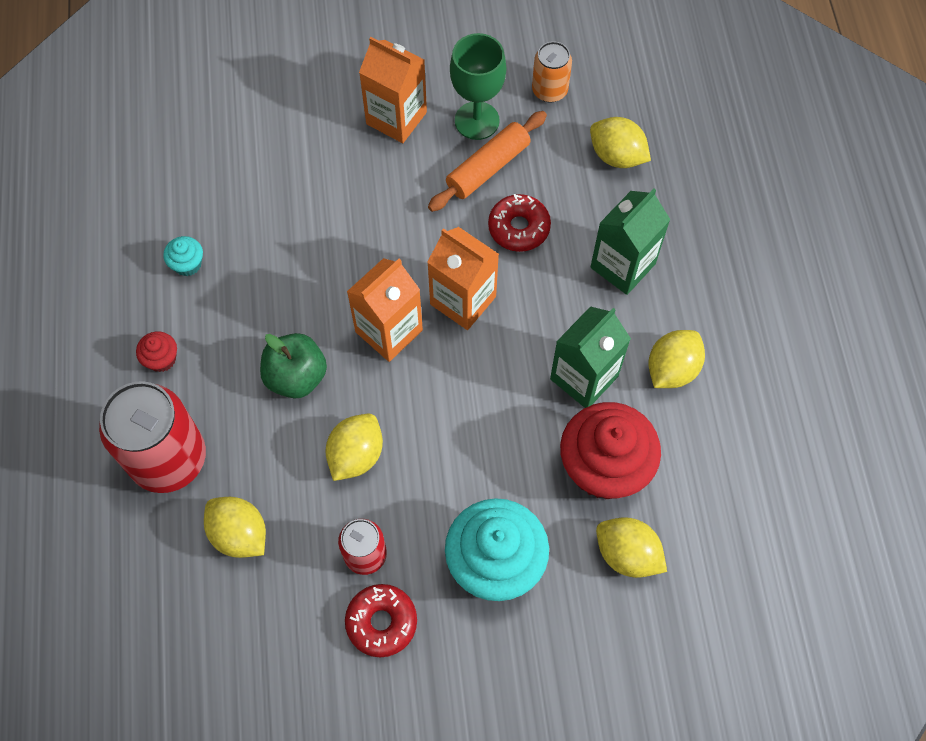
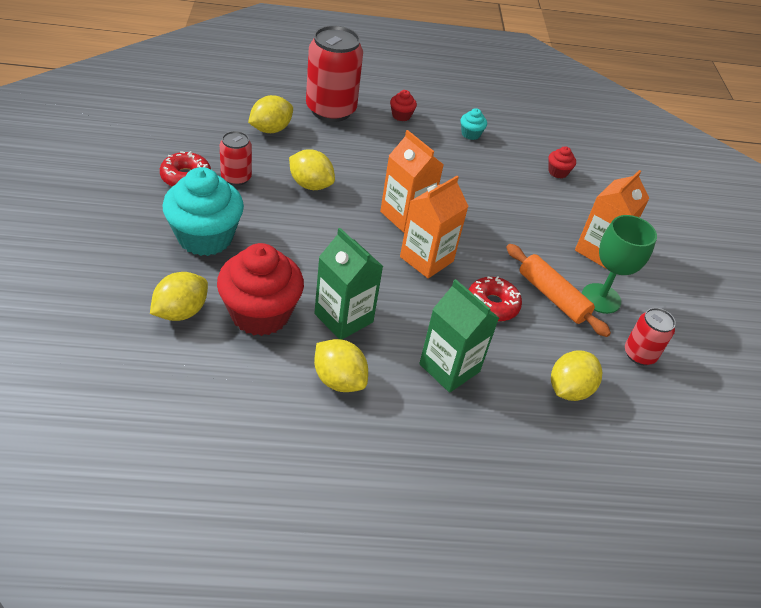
camera: 90 degrees right, 20 degrees down
(251, 157) = (558, 172): none -> red cupcake
(296, 377) = (377, 167): green apple -> none
(549, 90) = (639, 354): orange can -> red can

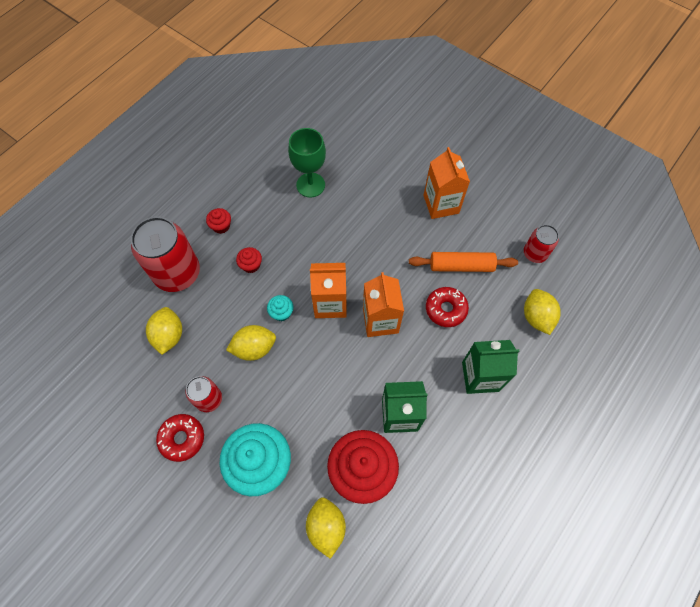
camera: 45 degrees left, 20 degrees up
(339, 380) = (450, 455): yellow lemon -> none
(470, 134) = (276, 193): turquoise cupcake -> turquoise cupcake (281, 313)
(558, 172) = (354, 167): red cupcake -> red cupcake (251, 265)
(601, 298) = (480, 238): green goblet -> green goblet (310, 185)

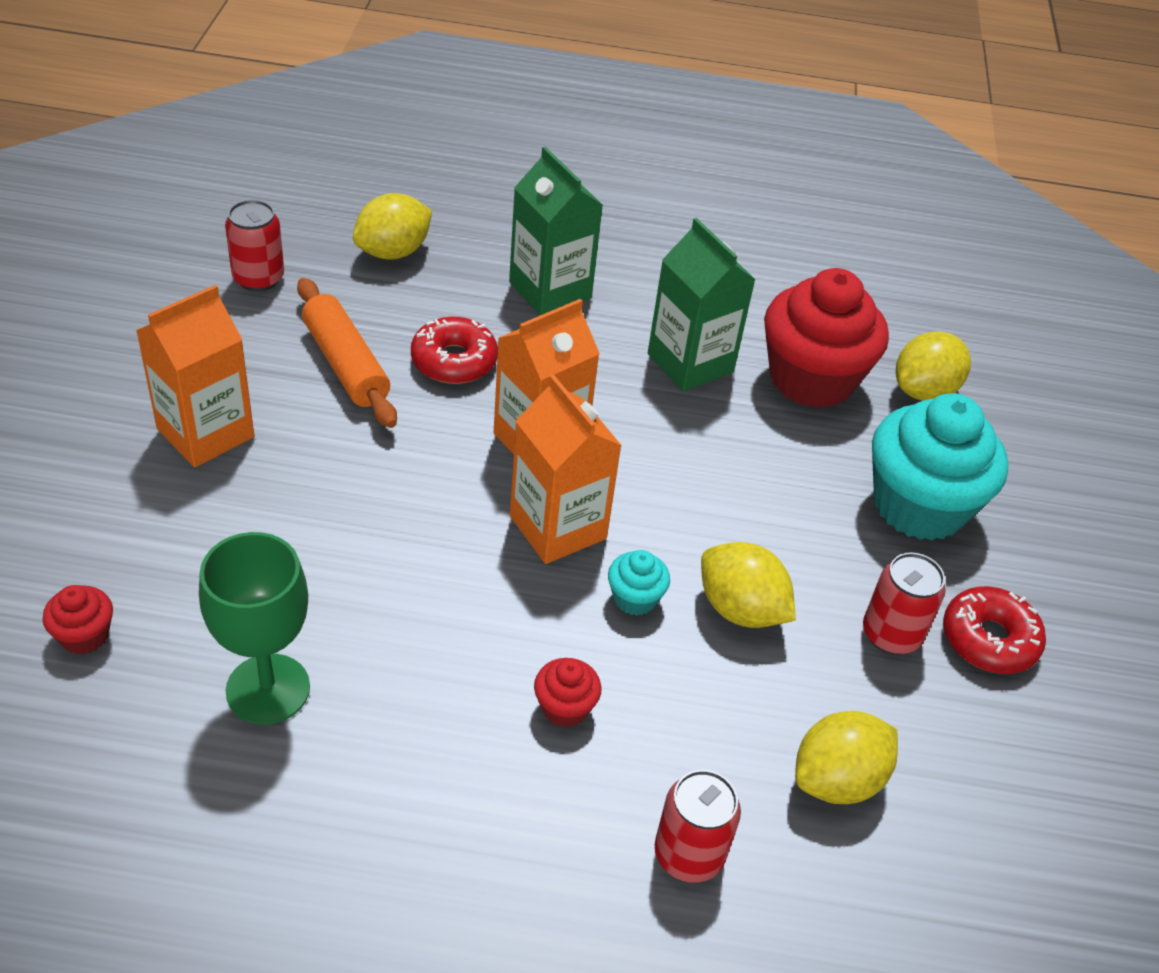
camera: 125 degrees left, 20 degrees down
(177, 273) = (688, 854): red can -> red can, size x0.53
(221, 226) = (500, 829): red cupcake -> red cupcake (84, 635)

